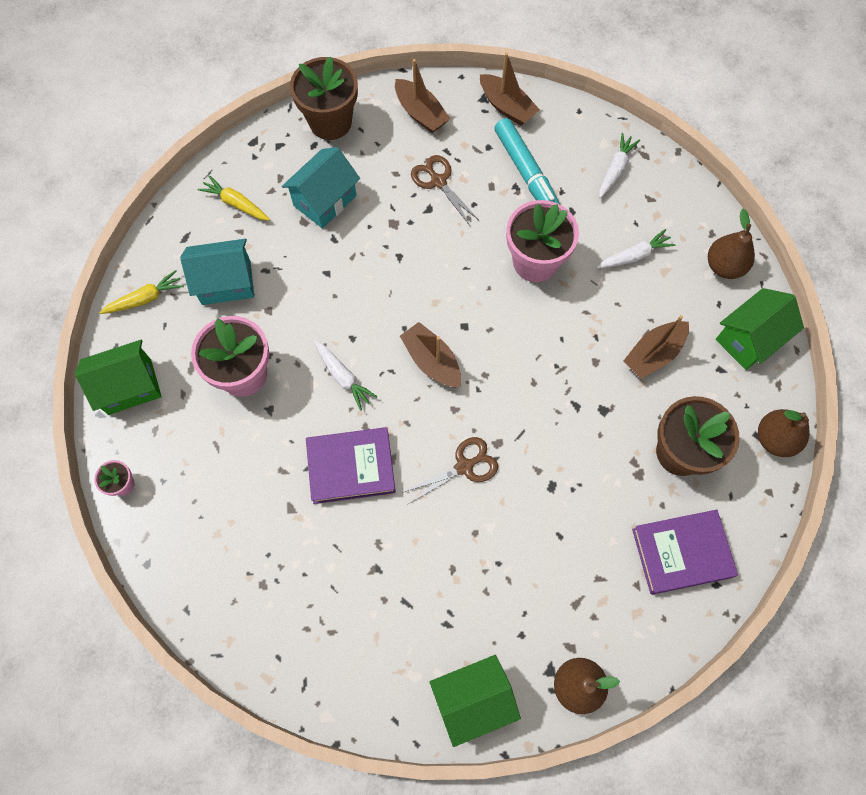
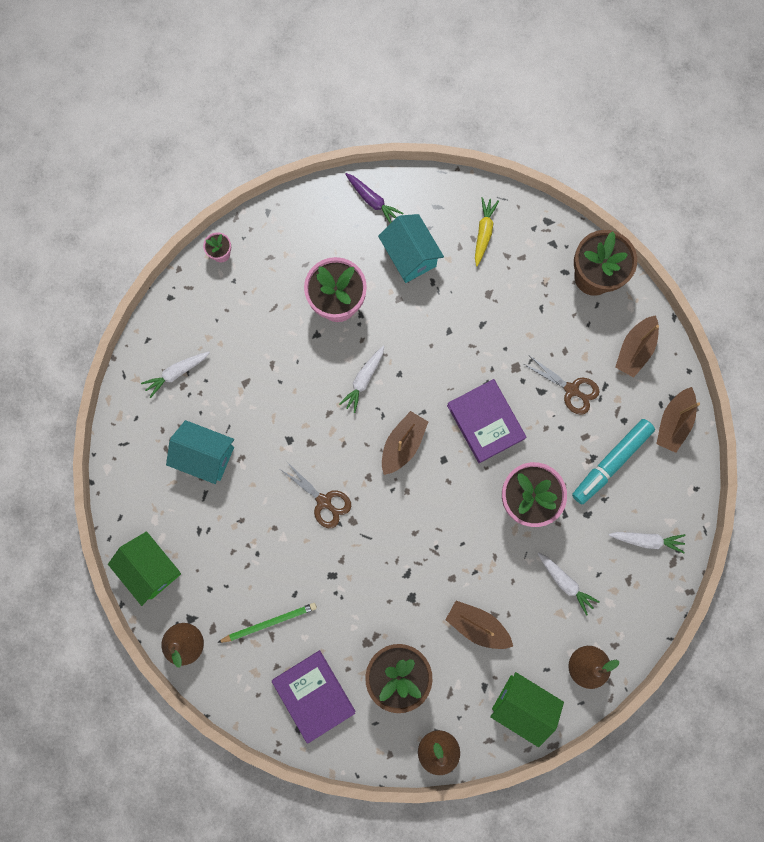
camera: 70 degrees right, 10 degrees up
(130, 387) = (297, 223): green house -> none
(145, 298) = (372, 201): yellow carrot -> purple carrot
(244, 587) = (176, 373): none -> white carrot
(325, 200) = (515, 303): turquoise house -> turquoise house (206, 455)
(351, 467) = (293, 414): purple book -> purple book (485, 422)
(438, 181) = (571, 390): brown scissors -> brown scissors turned 90 degrees clockwise
(583, 576) = (269, 622): none -> green pencil

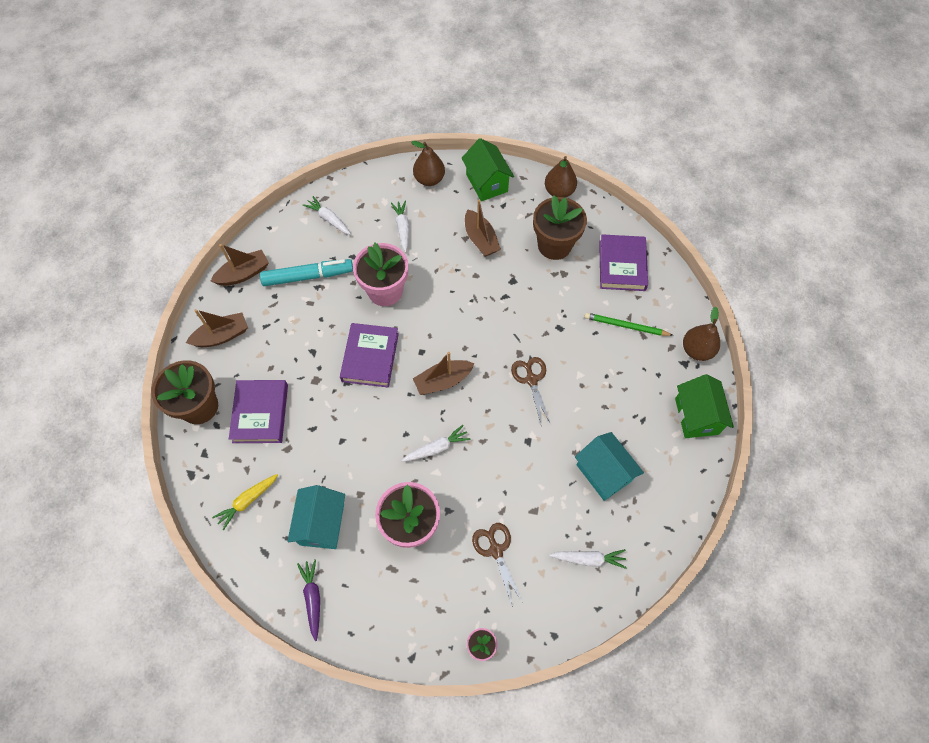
camera: 145 degrees left, 15 degrees down
(537, 306) = (260, 413): none -> purple book
(571, 390) = (291, 338): brown scissors -> brown scissors (496, 550)

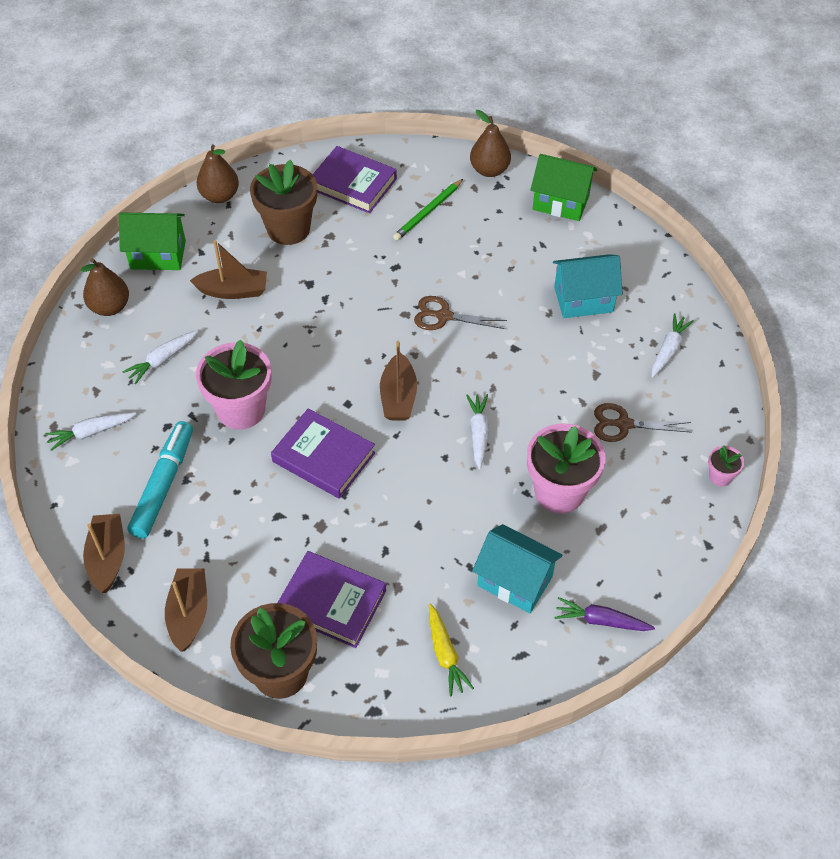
camera: 65 degrees left, 10 degrees down
(402, 228) = (162, 360): white carrot -> white carrot turned 60 degrees counterclockwise

